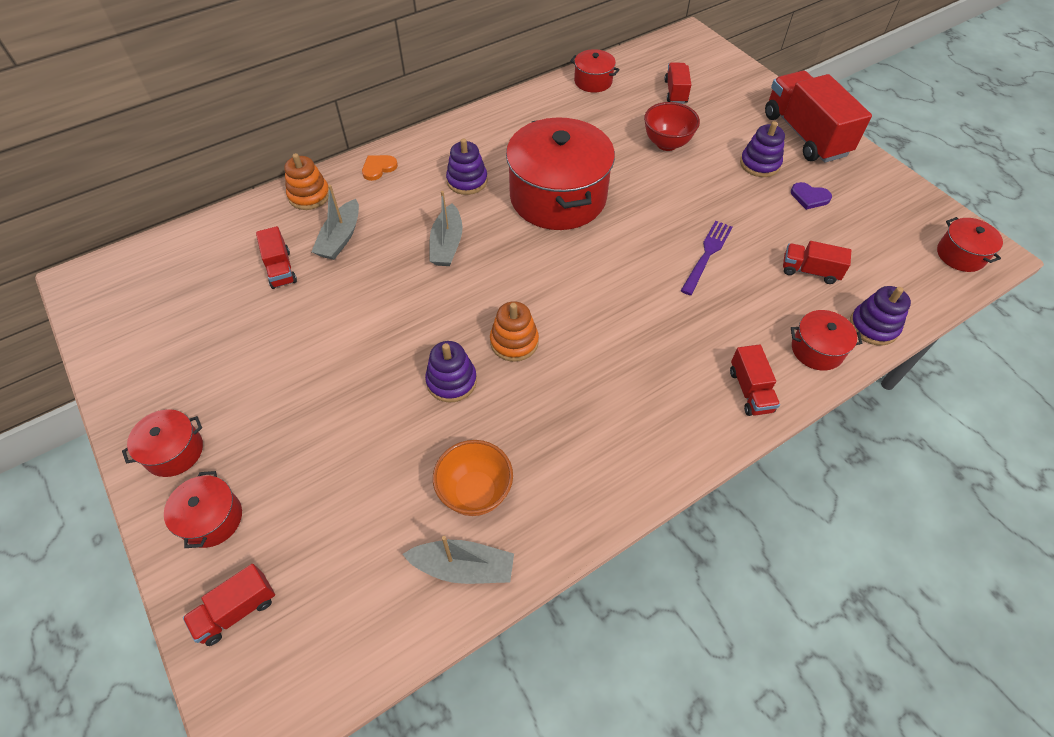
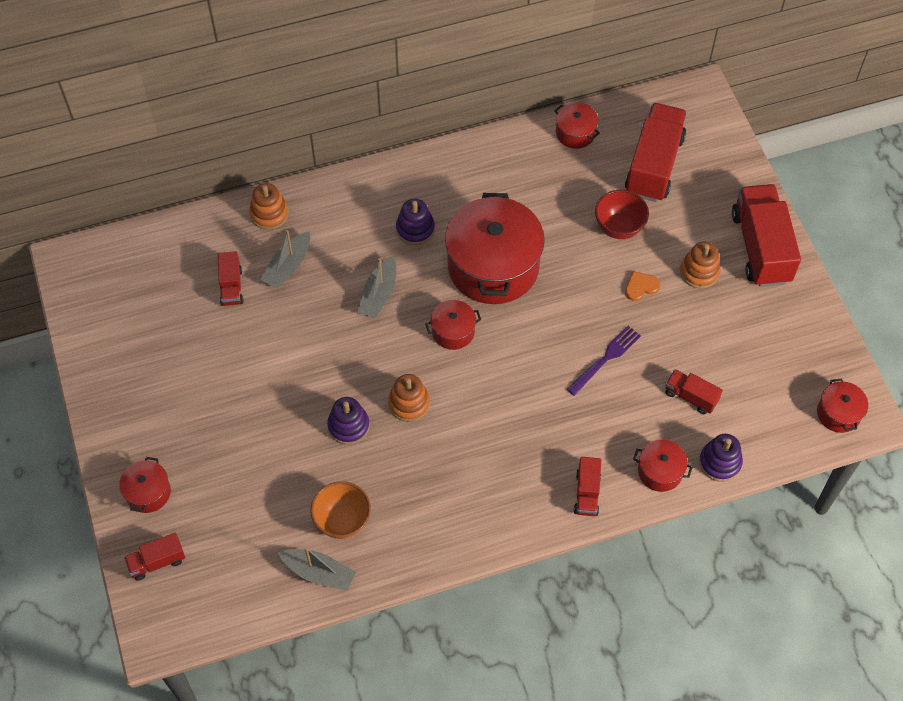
camera: 15 degrees right, 5 degrees up
(174, 451) = (127, 433): red pot -> red pot (453, 331)
(378, 168) = (338, 196): orange heart -> orange heart (641, 287)
(675, 92) = (654, 165): red truck -> red truck, size x2.03
(760, 164) = (699, 272): purple stacking toy -> orange stacking toy
(809, 197) = (729, 320): purple heart -> none

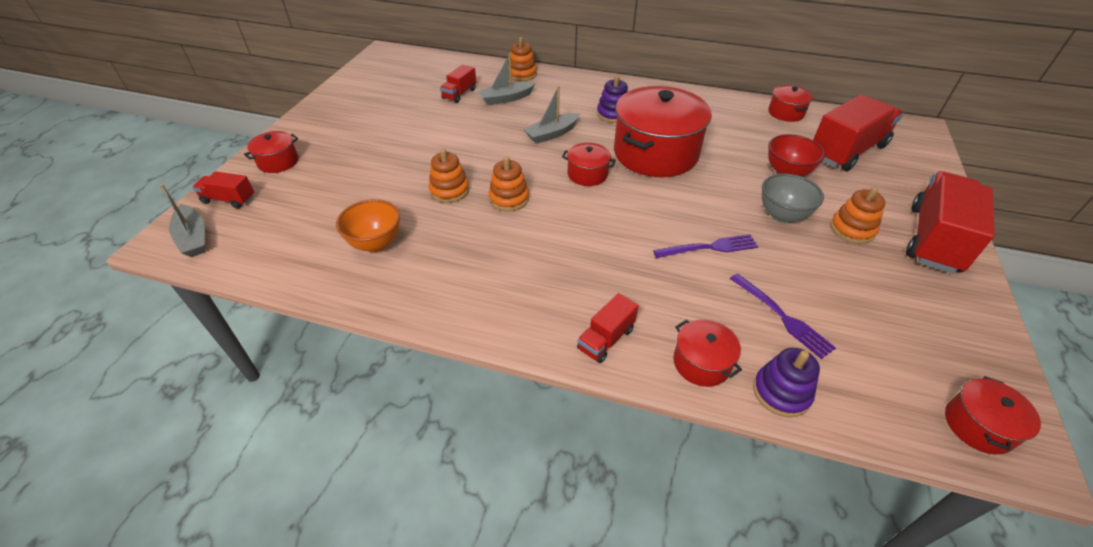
camera: 35 degrees right, 15 degrees down
(319, 573) = (317, 267): grey boat -> grey boat (193, 238)
(348, 426) = (449, 190): purple stacking toy -> orange stacking toy
(641, 287) = (782, 215): orange heart -> grey bowl
(690, 397) = (782, 317): red truck -> purple fork

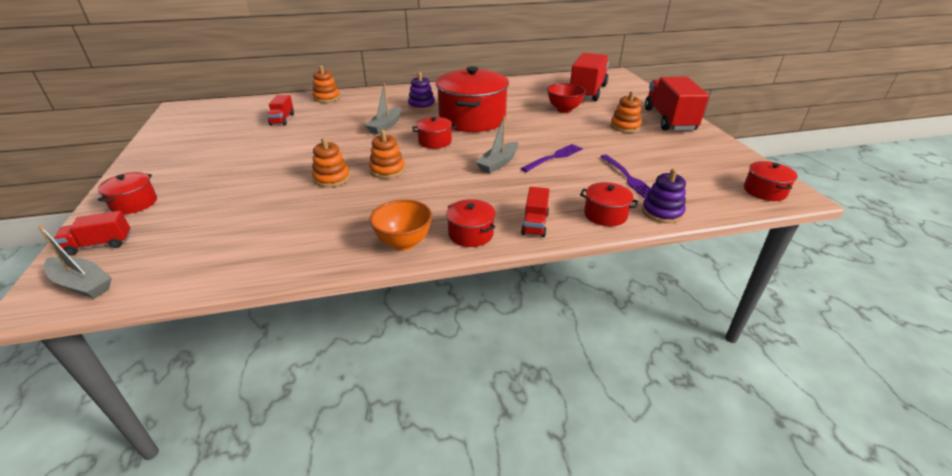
camera: 30 degrees left, 10 degrees down
(376, 243) = (295, 228): orange bowl -> orange bowl (404, 243)
(506, 99) = (327, 114): grey boat -> grey boat (498, 163)
(782, 215) = (581, 130): grey bowl -> none
(782, 317) = (628, 177): purple fork -> purple fork turned 45 degrees clockwise
(786, 113) = (535, 81): red pot -> red pot (471, 234)

